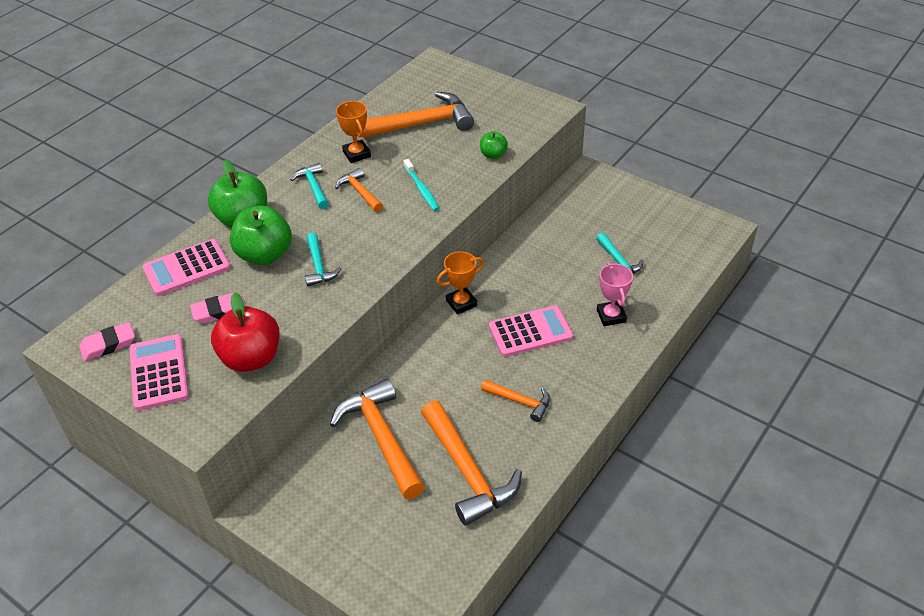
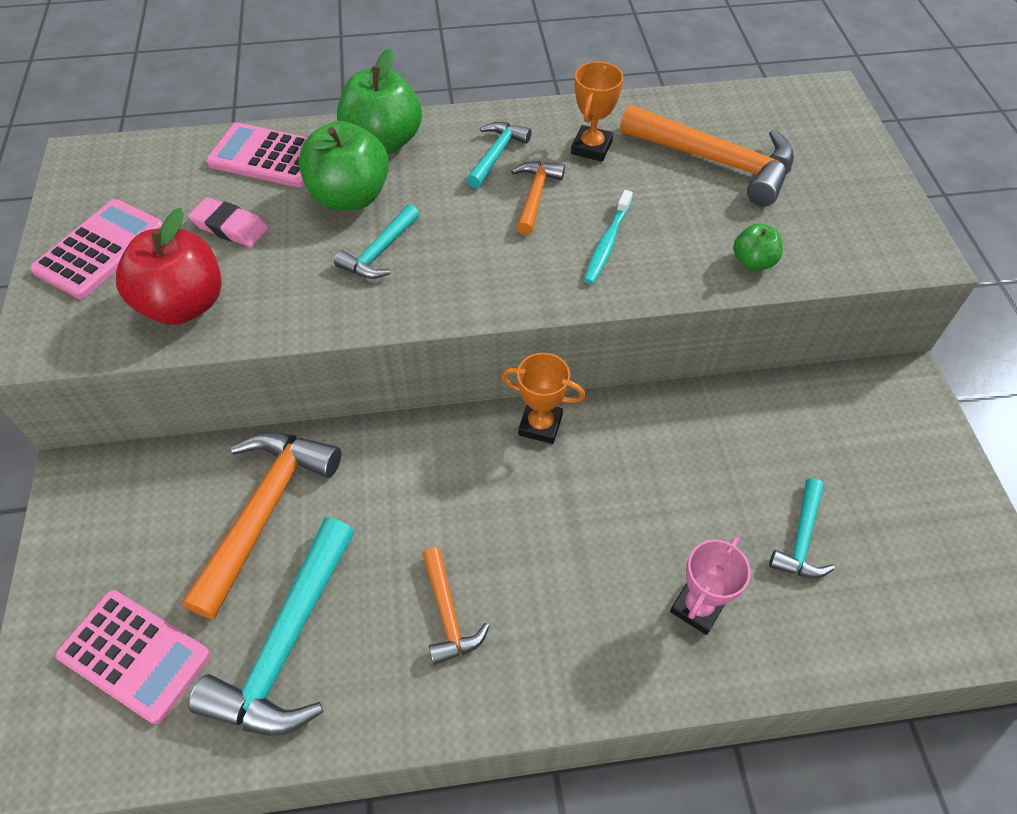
camera: 45 degrees right, 10 degrees up
(108, 344) = (107, 185): pink eraser -> none
(467, 471) = (287, 643): orange hammer -> turquoise hammer
(530, 332) = (571, 534): pink calculator -> pink calculator (134, 655)

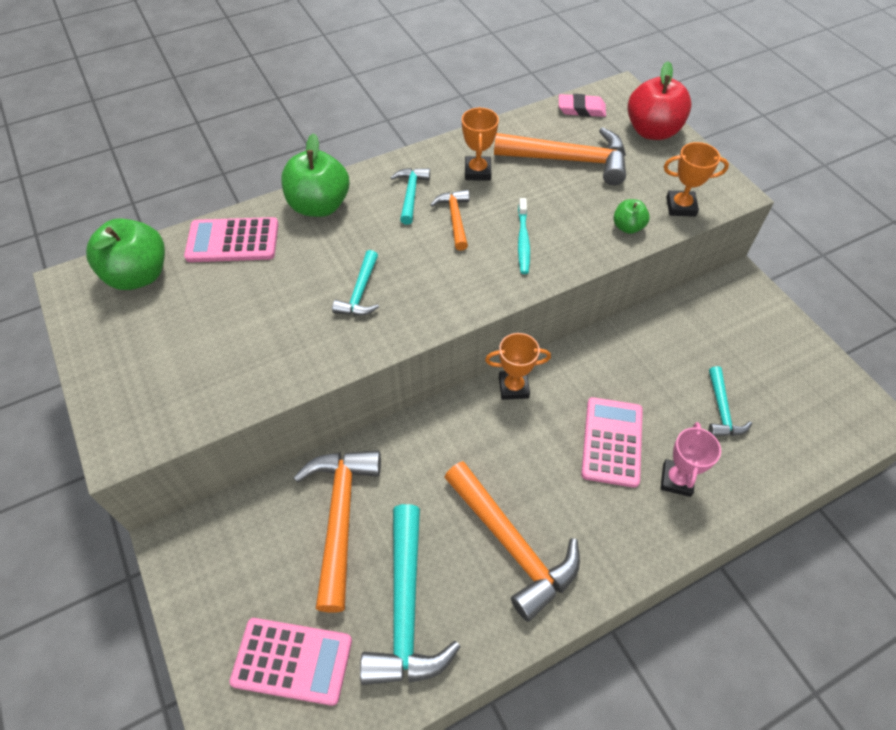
camera: 20 degrees left, 0 degrees up
(100, 249) = (132, 353): pink calculator -> pink calculator (612, 442)
(184, 304) = (227, 377): red apple -> red apple (652, 131)
(230, 227) = (231, 305): pink eraser -> pink eraser (581, 109)
(350, 197) = (315, 256): green apple -> green apple (139, 275)
(448, 614) = (512, 545): orange hammer -> orange hammer, size x1.88
(839, 254) = (680, 206): none -> orange trophy

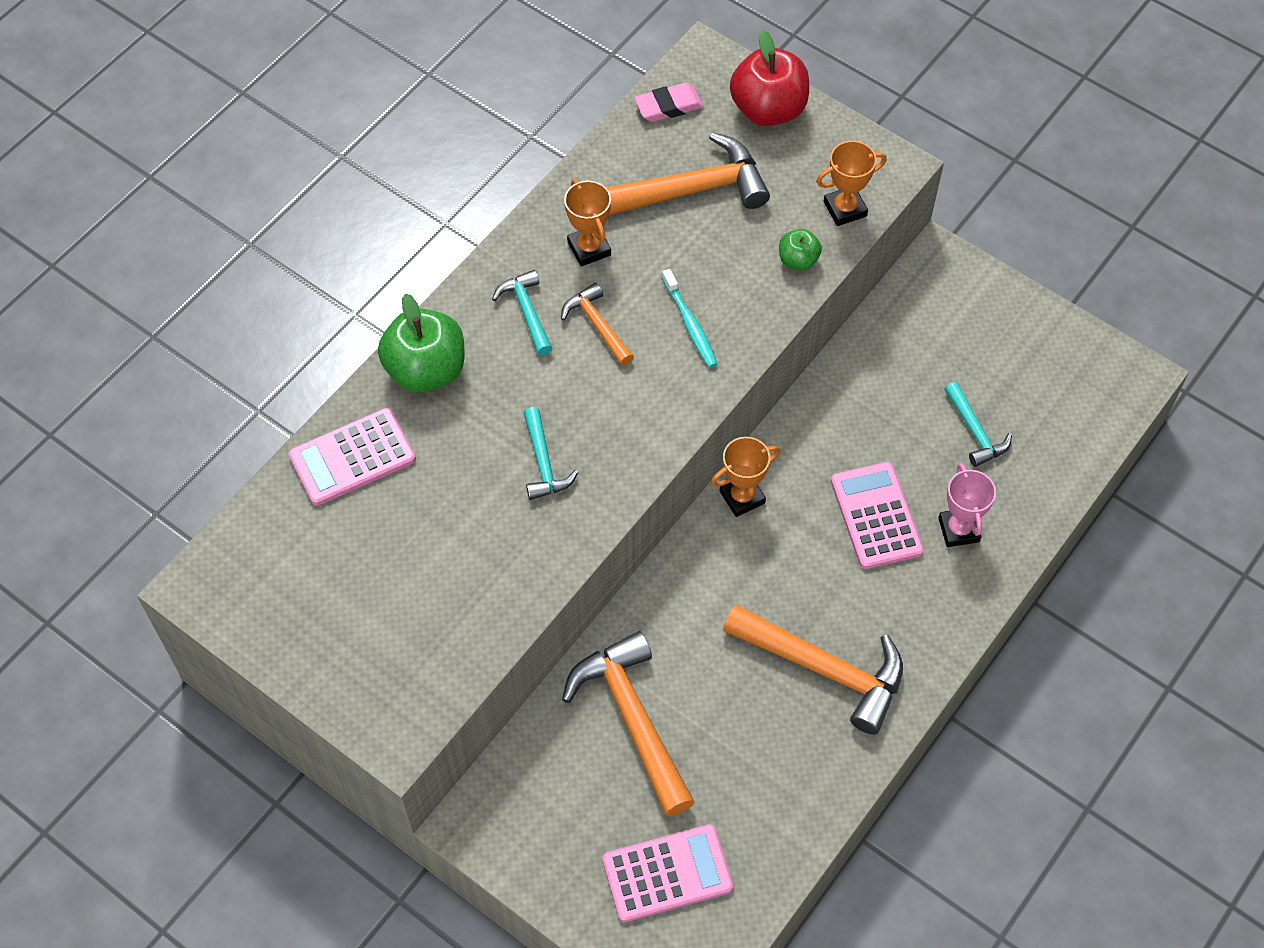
camera: 25 degrees left, 5 degrees up
(139, 275) = (271, 546): green apple -> none
(406, 608) = (750, 776): turquoise hammer -> none

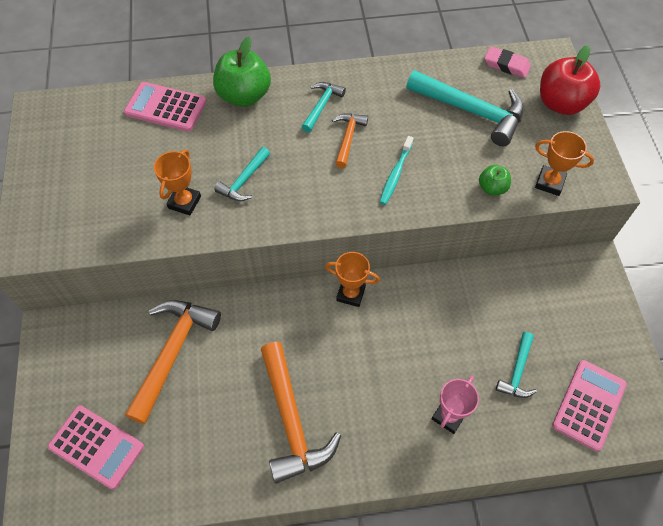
camera: 45 degrees right, 0 degrees up
(589, 248) = (386, 100): orange trophy -> orange trophy (184, 202)
(689, 190) = (471, 111): orange hammer -> turquoise hammer
(876, 516) = (410, 366): pink calculator -> pink calculator (589, 405)

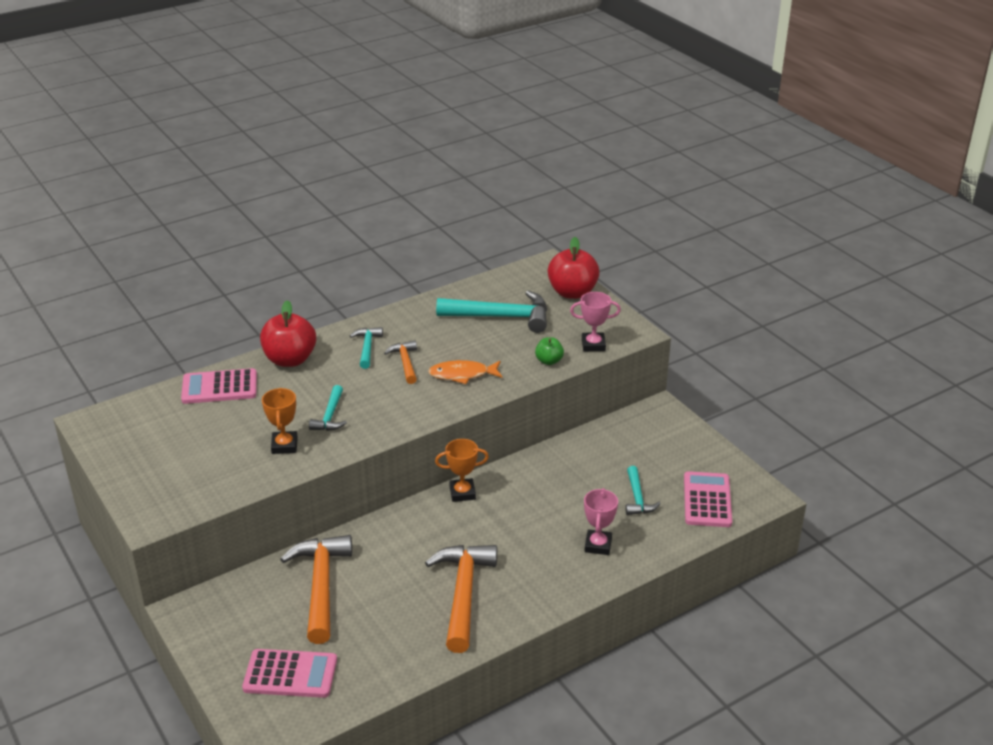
camera: 25 degrees left, 25 degrees down
(244, 96) = (290, 359): green apple -> red apple
(291, 420) = (463, 594): orange hammer -> orange hammer turned 135 degrees counterclockwise
(395, 174) = (462, 375): turquoise toothbrush -> orange fish
(506, 65) = (512, 279): pink eraser -> none
(549, 183) = (593, 345): orange trophy -> pink trophy

